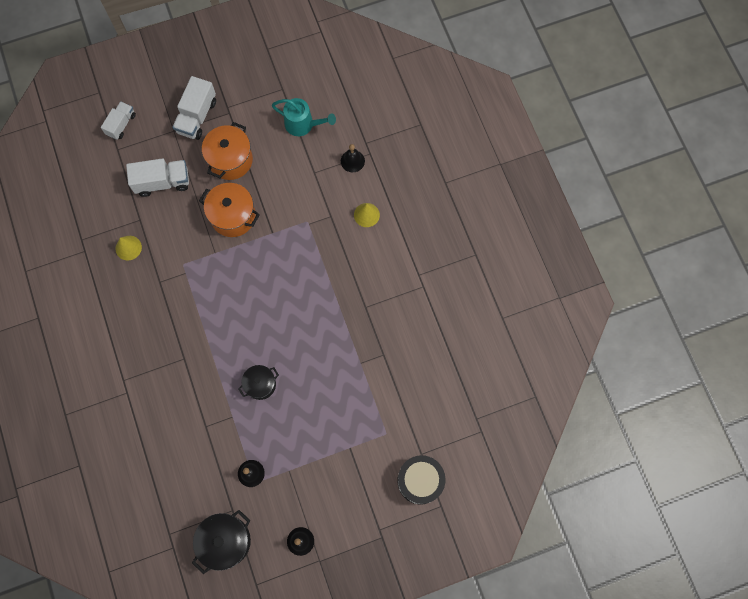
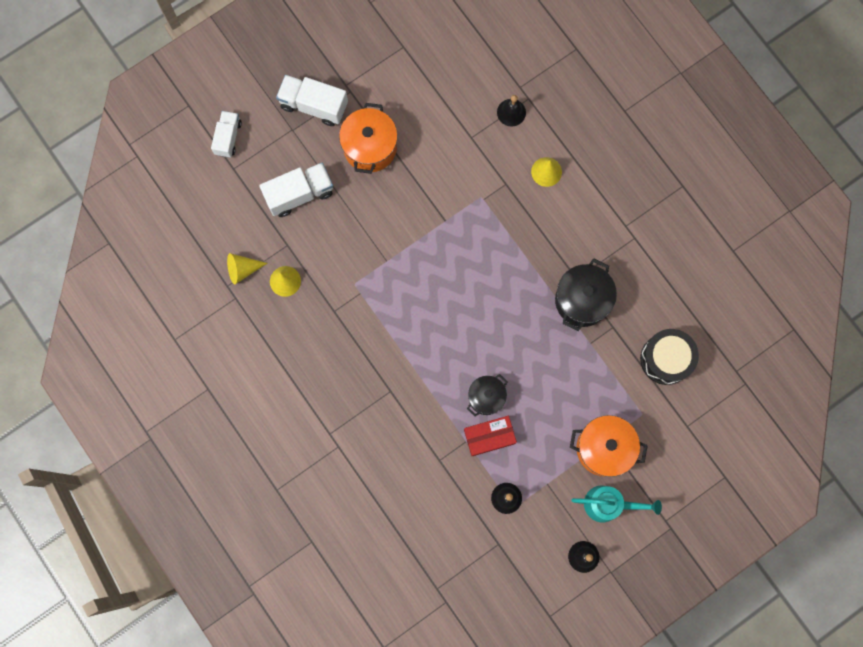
camera: 15 degrees left, 5 degrees up
(98, 230) = (242, 269): none -> yellow cone
(197, 116) = (314, 105): white truck -> white truck turned 105 degrees clockwise
(226, 541) = (502, 579): black pot -> black pot (582, 300)
(233, 216) = (394, 213): orange pot -> orange pot (604, 448)
(253, 418) = (489, 436): none -> red box
(303, 124) = (441, 83): turquoise watering can -> turquoise watering can (608, 504)
(420, 480) = (694, 455): black drum -> black drum (666, 359)

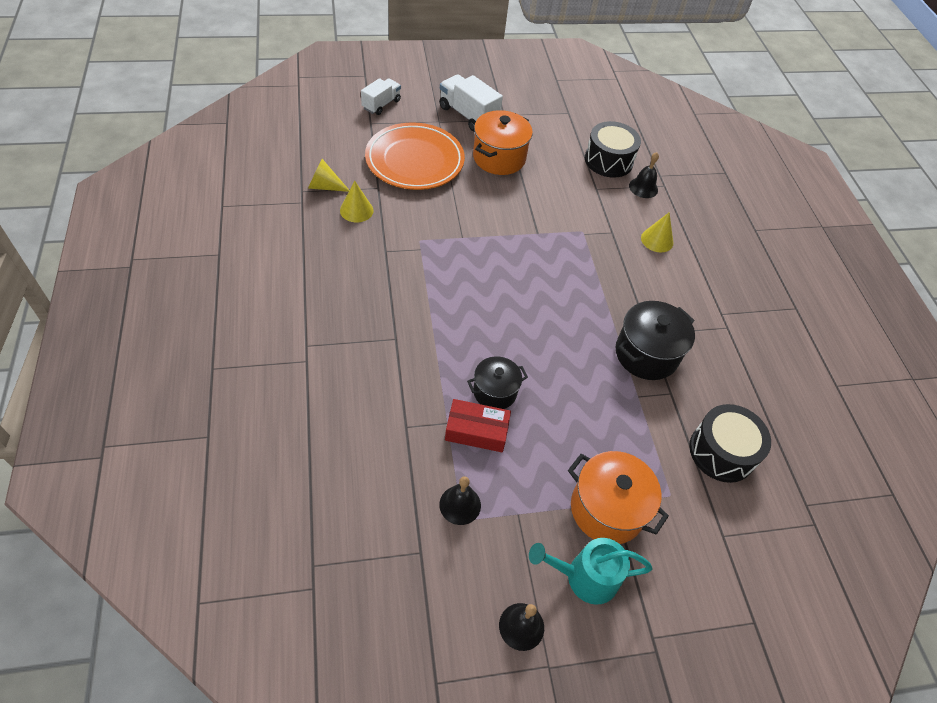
camera: 20 degrees right, 25 degrees down
(299, 194) = (415, 161): white truck -> orange plate
(467, 93) = (608, 160): none -> black drum
(608, 504) = (584, 577): turquoise watering can -> turquoise watering can turned 150 degrees clockwise

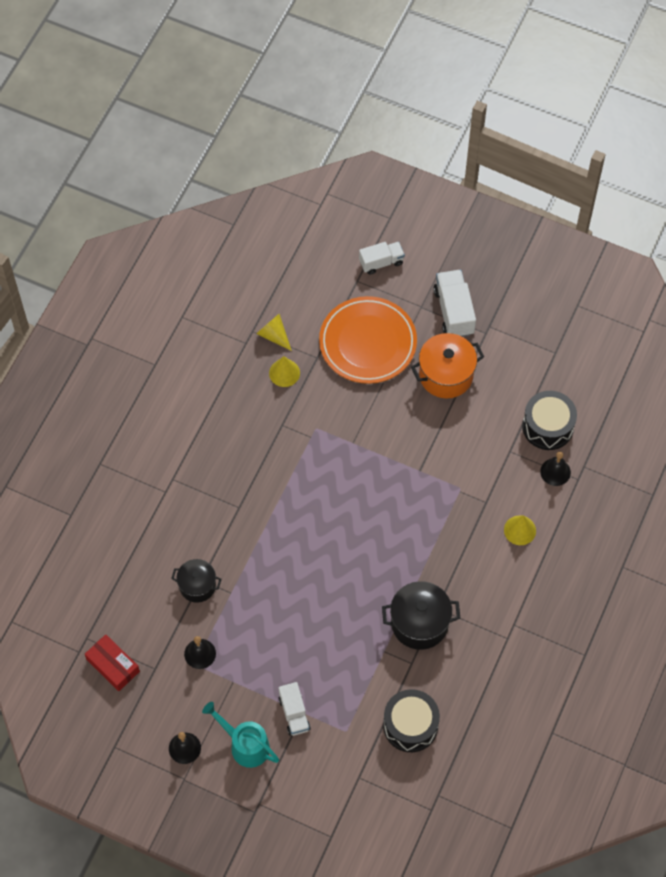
camera: 40 degrees right, 10 degrees up
(476, 431) = (247, 610): red box -> red box (113, 665)
(495, 392) = (281, 589): black pot -> black pot (197, 586)
(607, 509) = (294, 714): orange pot -> white truck

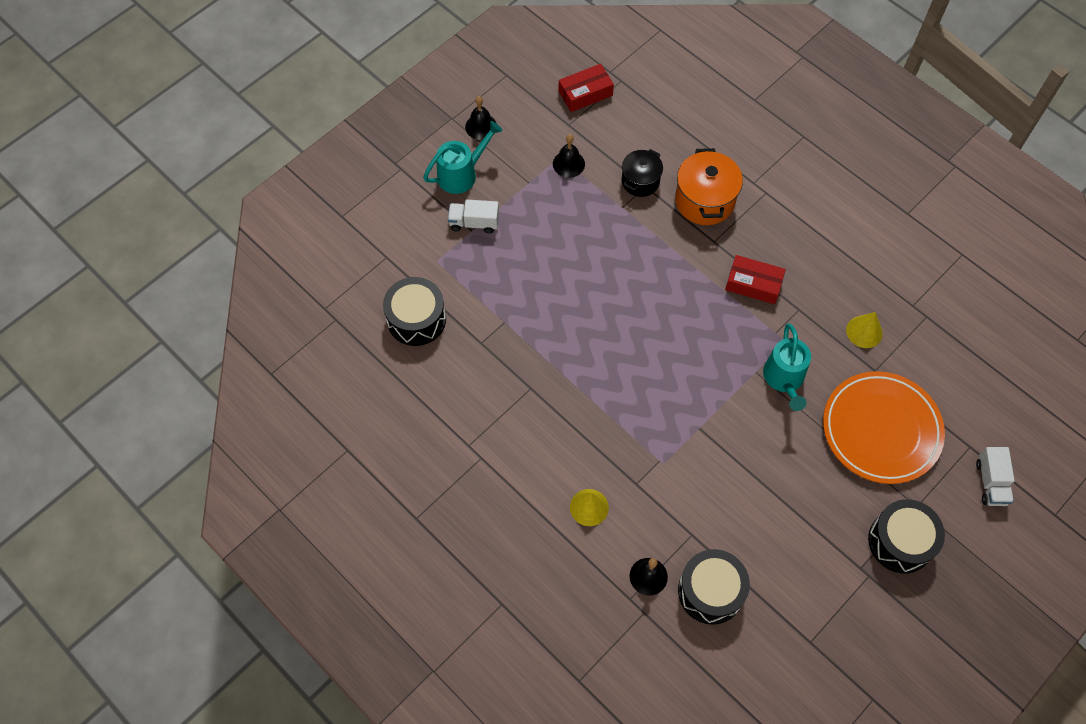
camera: 110 degrees right, 0 degrees up
(271, 465) = (753, 284): none -> red box
(274, 335) = (916, 336): yellow cone -> none
(351, 420) = (784, 379): none -> turquoise watering can
(419, 623) = (521, 365): black pot -> none
(446, 375) = (814, 500): orange pot -> orange pot (704, 201)
(454, 312) = (900, 541): white truck -> black drum

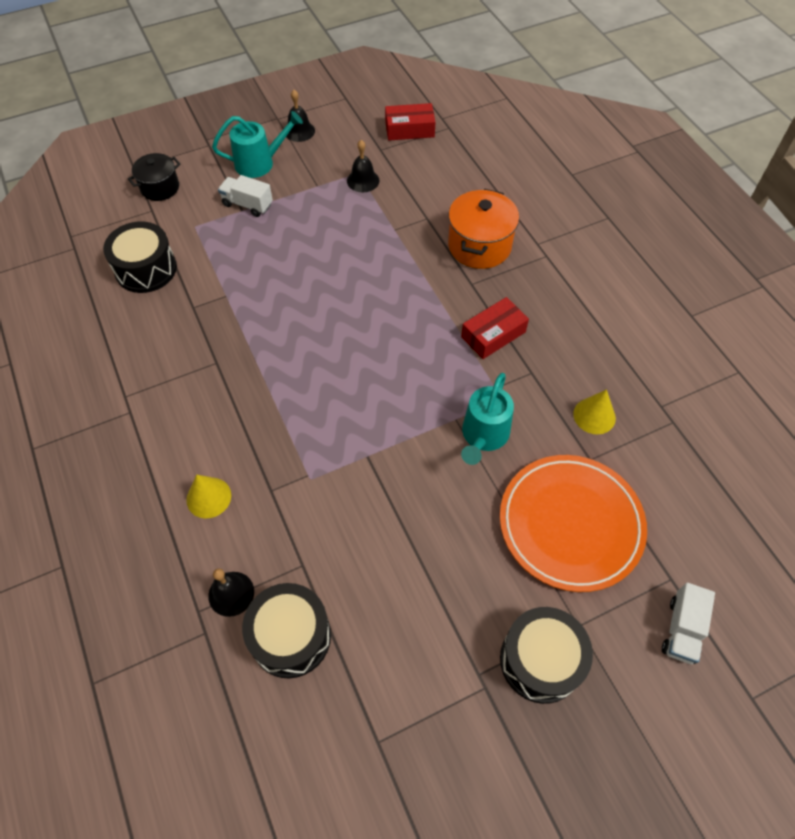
camera: 20 degrees right, 5 degrees down
(640, 181) = (424, 212): black pot -> black pot (160, 188)
(753, 284) = (493, 334): red box -> red box turned 75 degrees counterclockwise

